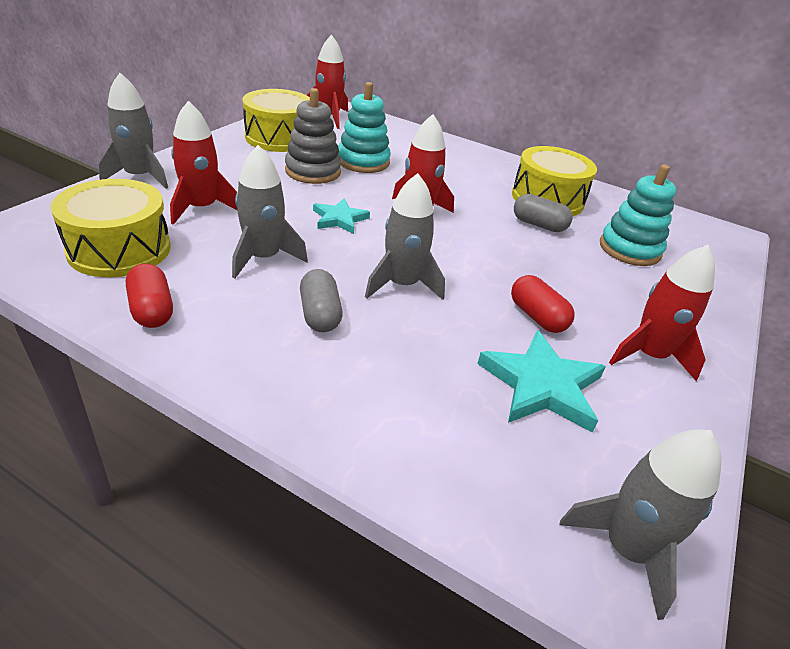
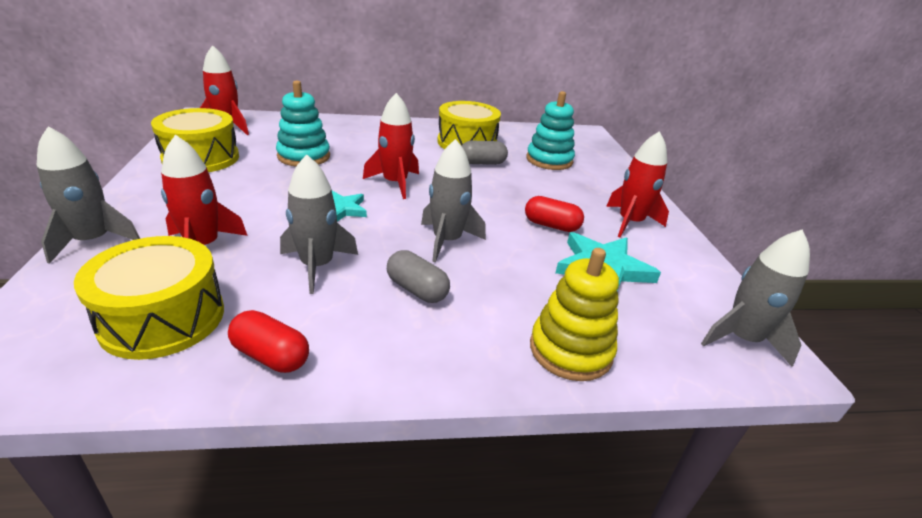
camera: 35 degrees left, 5 degrees down
(313, 171) = (270, 178): grey stacking toy -> none
(395, 440) = (570, 350): none -> yellow stacking toy

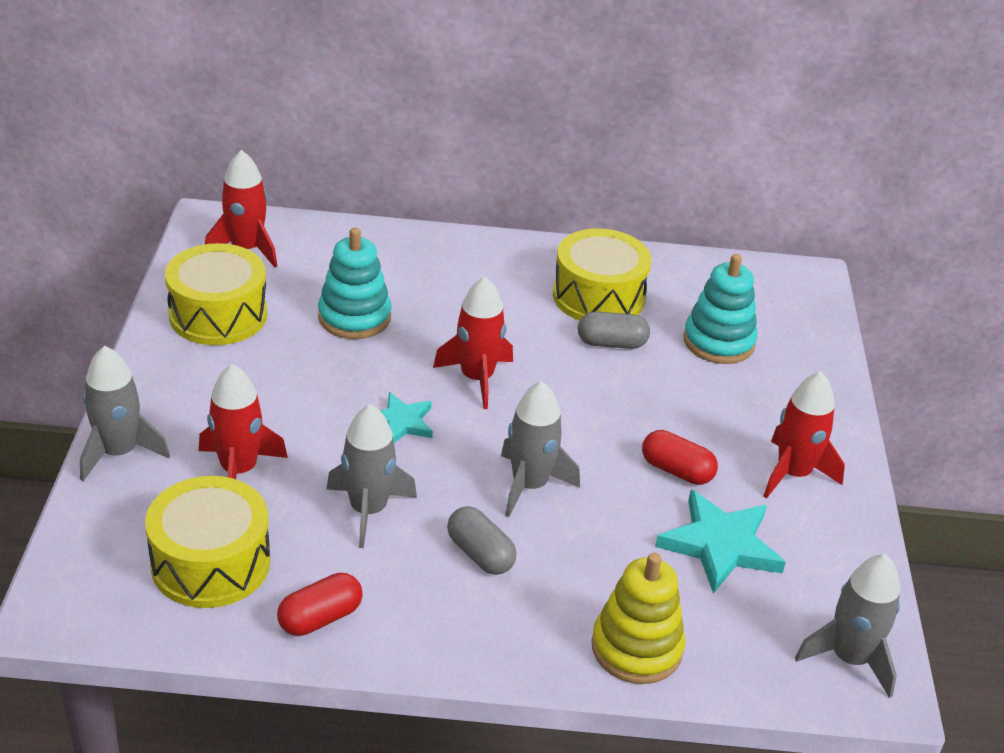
camera: 10 degrees right, 5 degrees up
(271, 356) = (320, 618): red capsule -> red capsule turned 75 degrees counterclockwise

